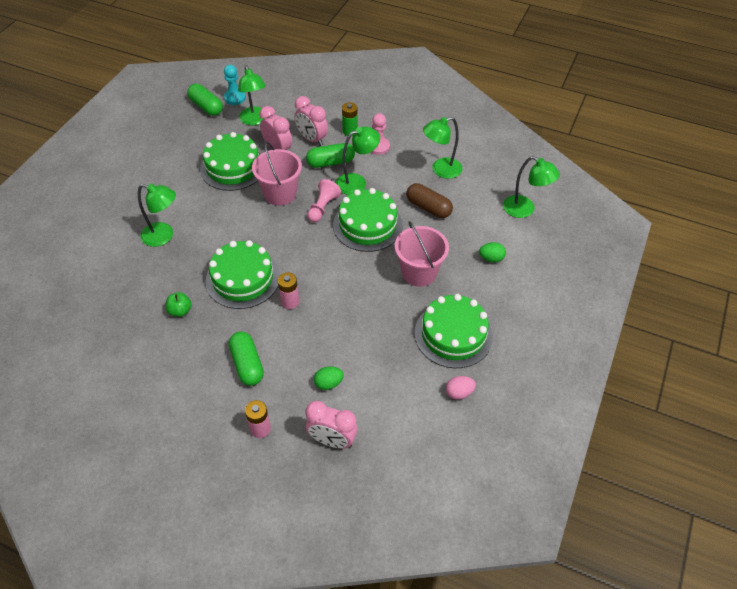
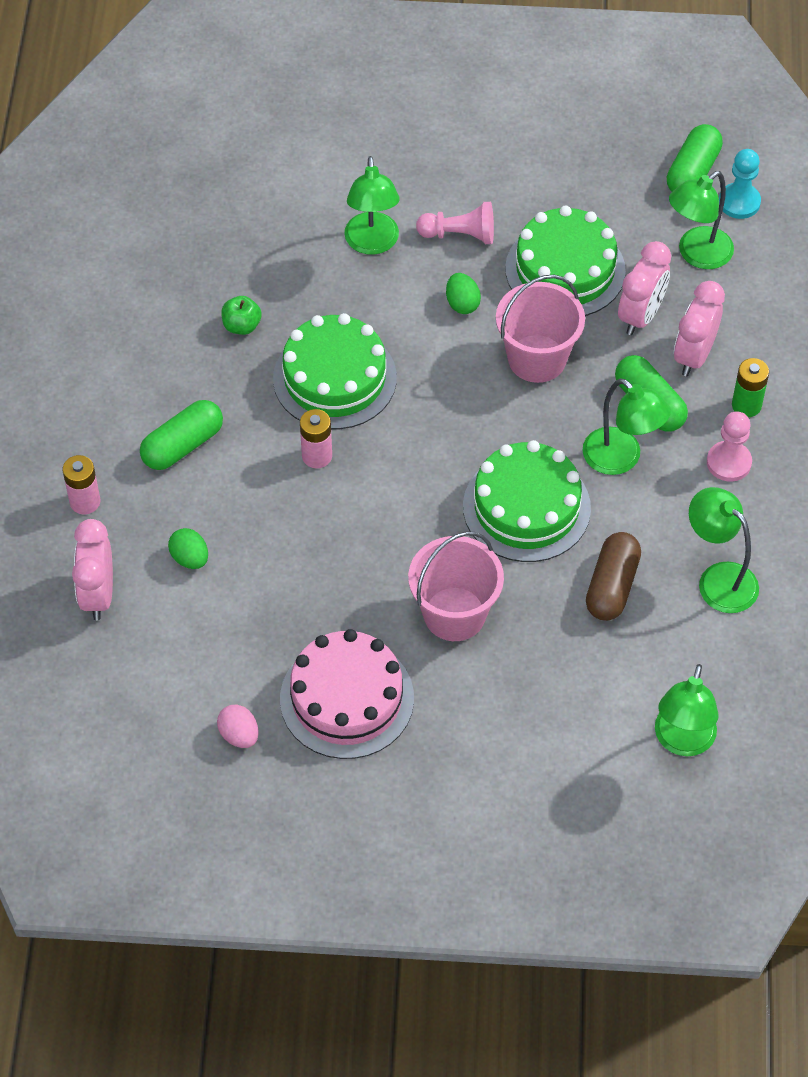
camera: 70 degrees right, 5 degrees up
(323, 207) = (535, 430): pink pawn -> pink pawn (459, 235)
(453, 334) = (347, 698): green cake -> pink cake
(491, 258) = (536, 714): green egg -> green egg (462, 303)

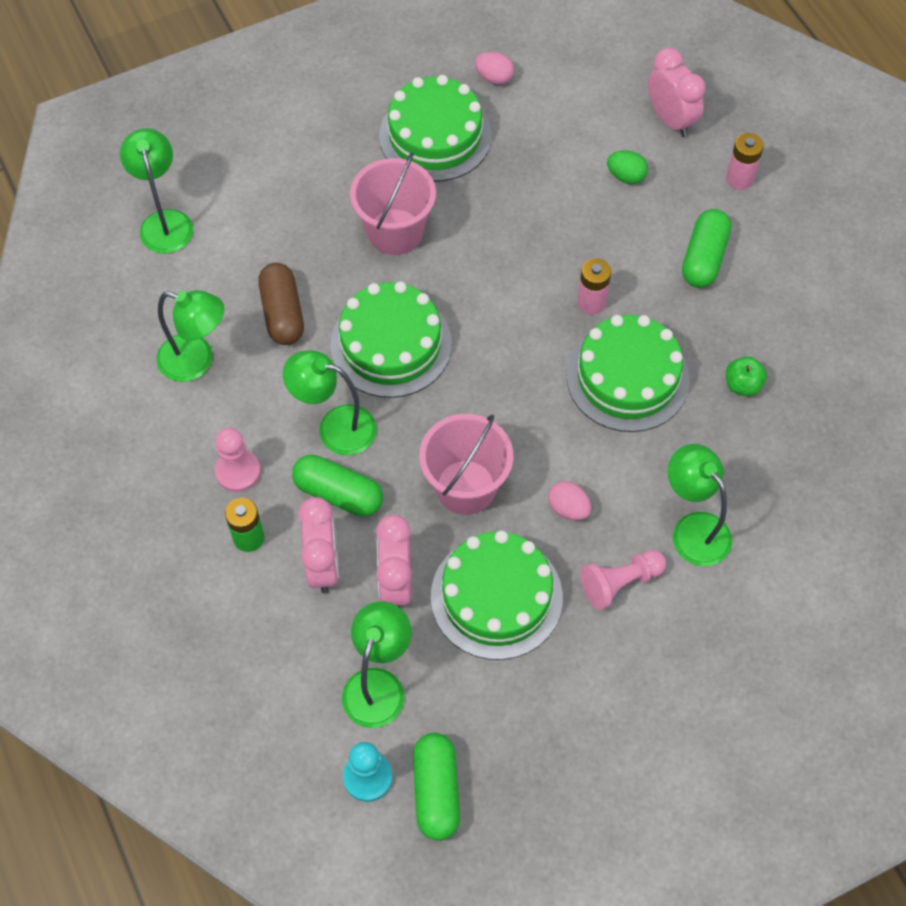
camera: 150 degrees right, 5 degrees up
(347, 698) = (435, 136): pink cake -> green cake
(462, 303) = (568, 508): green egg -> pink egg

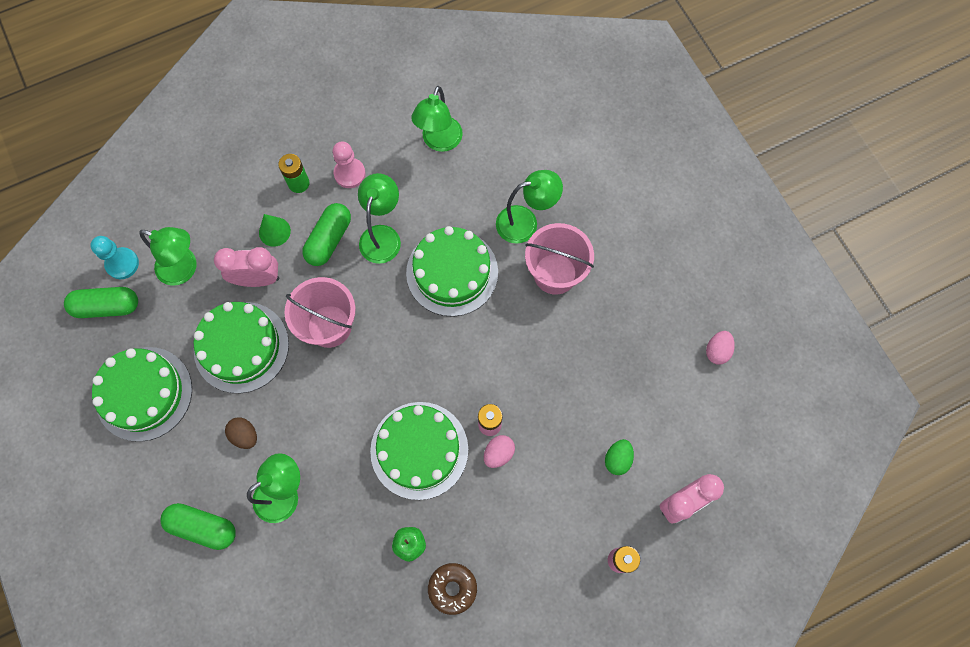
camera: 90 degrees right, 10 degrees up
(164, 222) = (560, 112): green lamp -> green lamp (525, 222)
(282, 313) = (480, 196): brown capsule -> none
(323, 565) = (274, 231): pink clock -> green cone
(435, 136) = (652, 303): green cake -> green cake (144, 393)
(568, 508) = (307, 400): pink egg -> pink egg (498, 453)
(620, 583) = (245, 435): pink pawn -> brown egg
(704, 258) = (534, 521): green capsule -> green capsule (203, 527)
(789, 340) = (452, 588): none -> brown donut

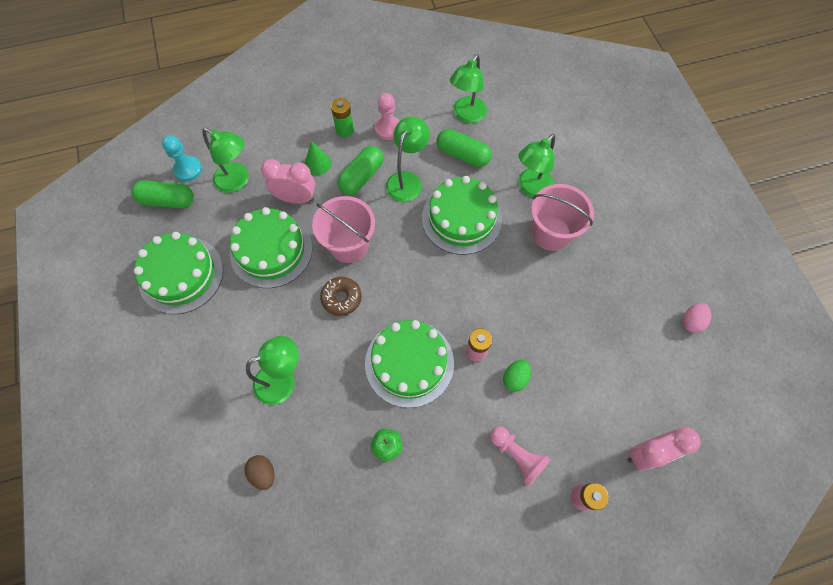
camera: 10 degrees right, 5 degrees down
(203, 527) = (205, 397): green capsule -> green capsule (462, 155)
(245, 435) = (258, 324): brown egg -> brown egg (263, 473)
(452, 588) = (420, 495): brown donut -> brown donut (341, 298)
(498, 453) = (480, 378): pink egg -> none
(525, 222) = (530, 188): green lamp -> green lamp turned 135 degrees clockwise
(548, 529) = (517, 455): none -> pink pawn
(617, 459) = (589, 402): green egg -> green egg (515, 378)

